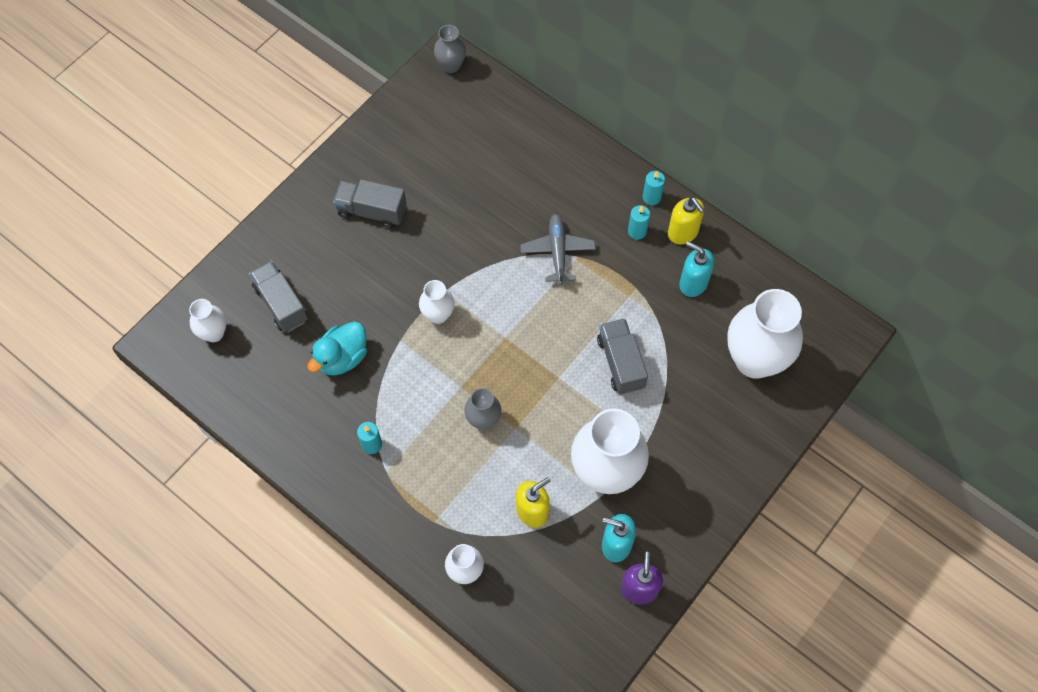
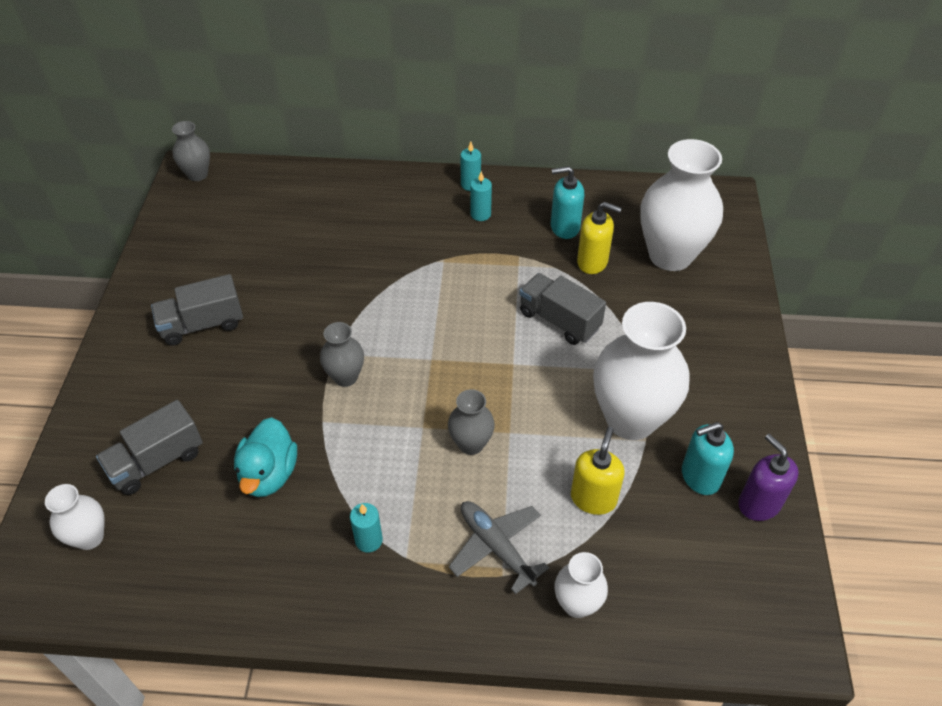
camera: 35 degrees left, 15 degrees down
(281, 304) = (157, 461): grey truck -> grey truck turned 60 degrees counterclockwise
(438, 315) = (345, 377): white vase -> grey vase
(557, 251) = (421, 264): grey plane -> grey plane (496, 547)
(683, 232) = (521, 196): yellow soap dispenser -> yellow soap dispenser (592, 262)

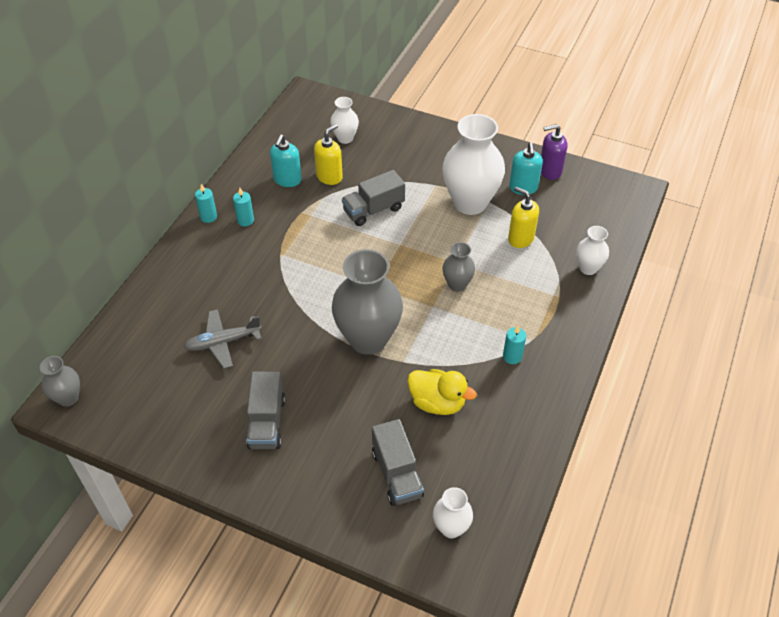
camera: 70 degrees left, 0 degrees up
(269, 474) = (437, 403): turquoise duck -> yellow duck
(345, 377) = (368, 339): grey vase -> grey vase, size x2.02
(496, 547) = (538, 293): grey plane -> grey plane (222, 342)
(670, 255) = (345, 138): white vase -> white vase, size x0.50

